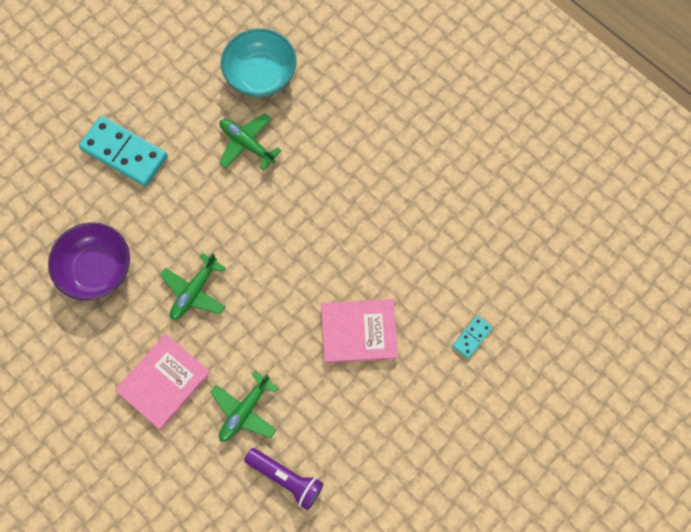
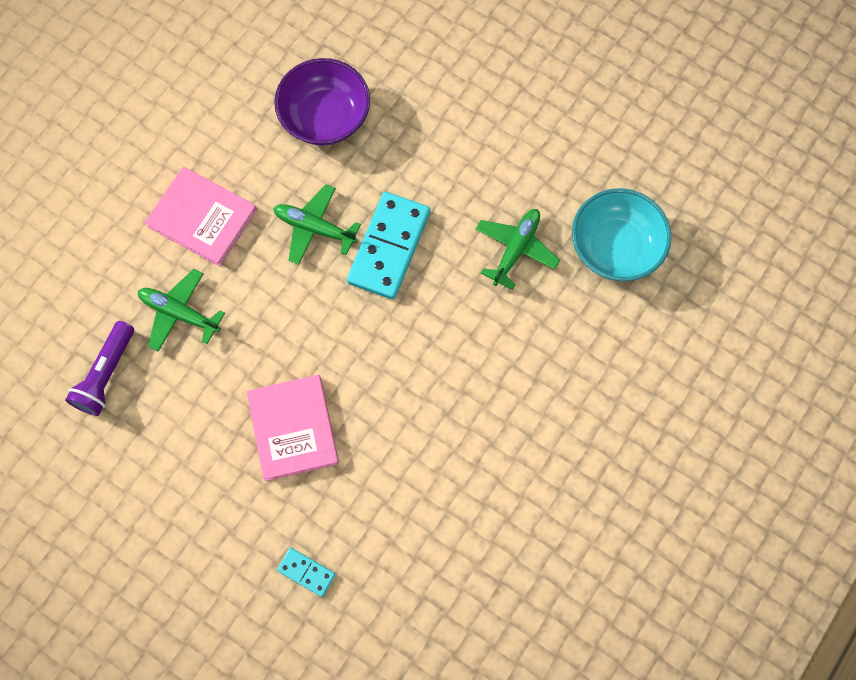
camera: 80 degrees right, 0 degrees up
(124, 152) = (475, 113): turquoise domino -> turquoise domino (389, 247)

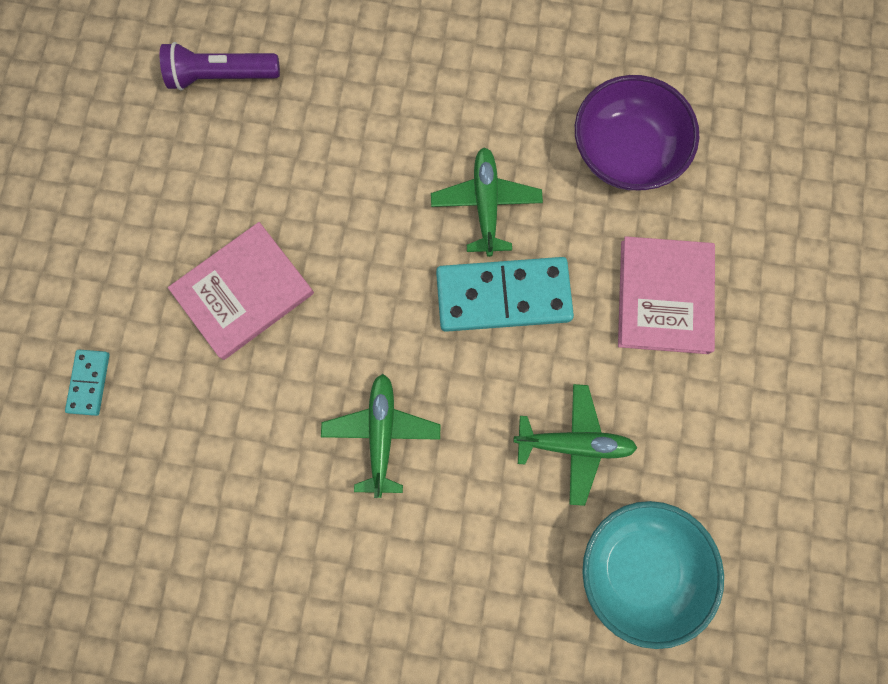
camera: 65 degrees right, 5 degrees up
(179, 313) = (320, 114): green plane -> green plane (381, 433)
(202, 218) = (439, 84): pink book -> pink book (664, 296)

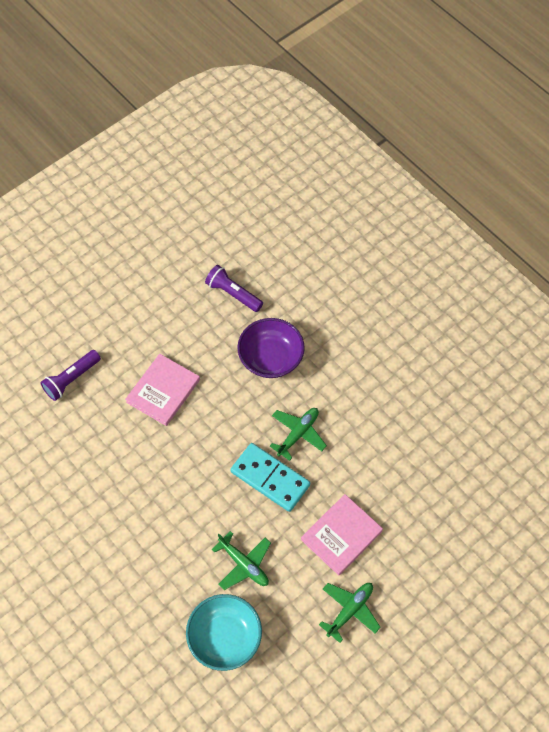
camera: 40 degrees right, 15 degrees down
(89, 382) = (71, 379): turquoise domino -> purple flashlight
(243, 292) = (163, 391): pink book -> pink book turned 60 degrees counterclockwise
(381, 433) = (168, 493): green plane -> green plane (350, 610)
(625, 152) = (382, 459): purple bowl -> purple bowl (271, 358)

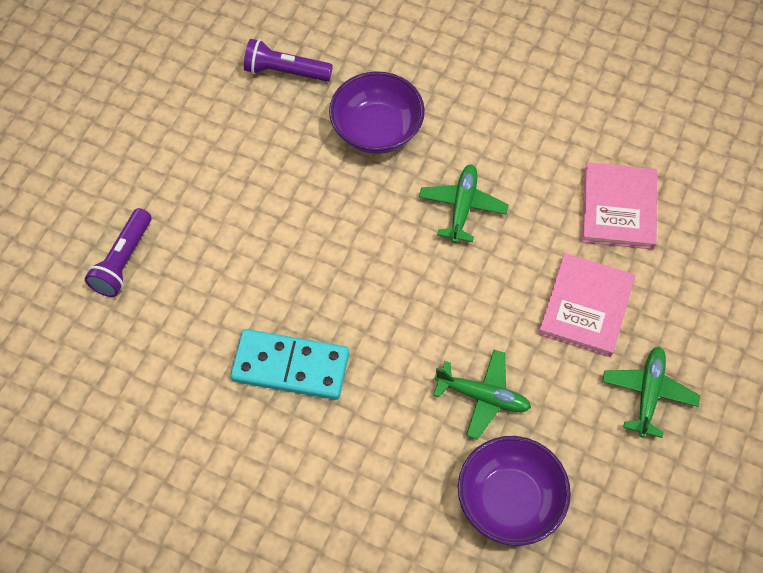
camera: 25 degrees left, 0 degrees up
(163, 391) = (257, 225): pink book -> pink book (618, 208)
(225, 637) = (509, 500): turquoise bowl -> purple bowl
(270, 478) = (457, 276): turquoise domino -> turquoise domino (290, 367)

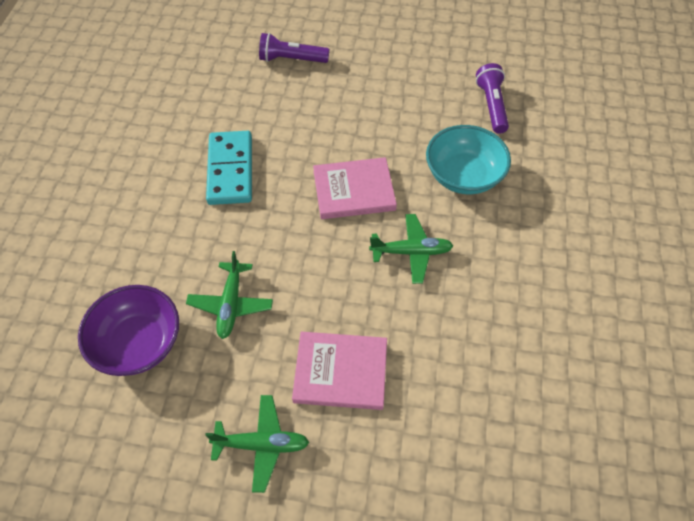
camera: 75 degrees right, 5 degrees down
(377, 130) = (463, 176): purple bowl -> turquoise bowl
(618, 208) = (459, 383): pink book -> pink book (354, 190)

